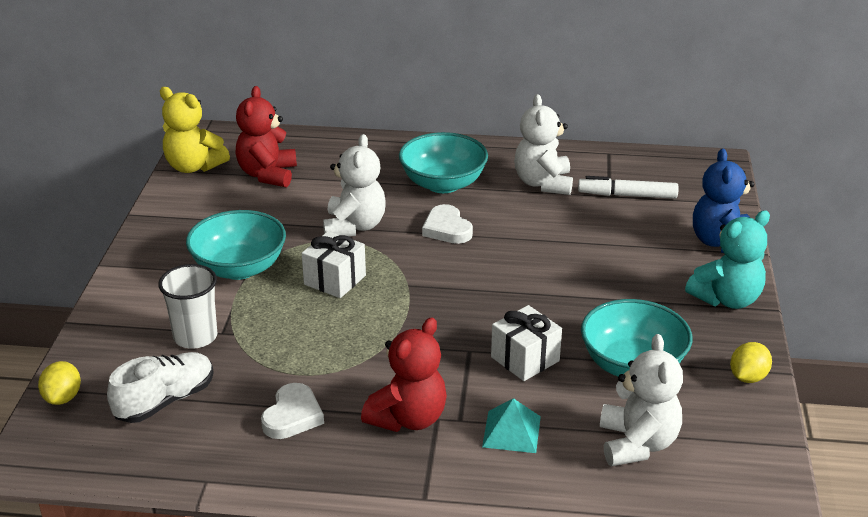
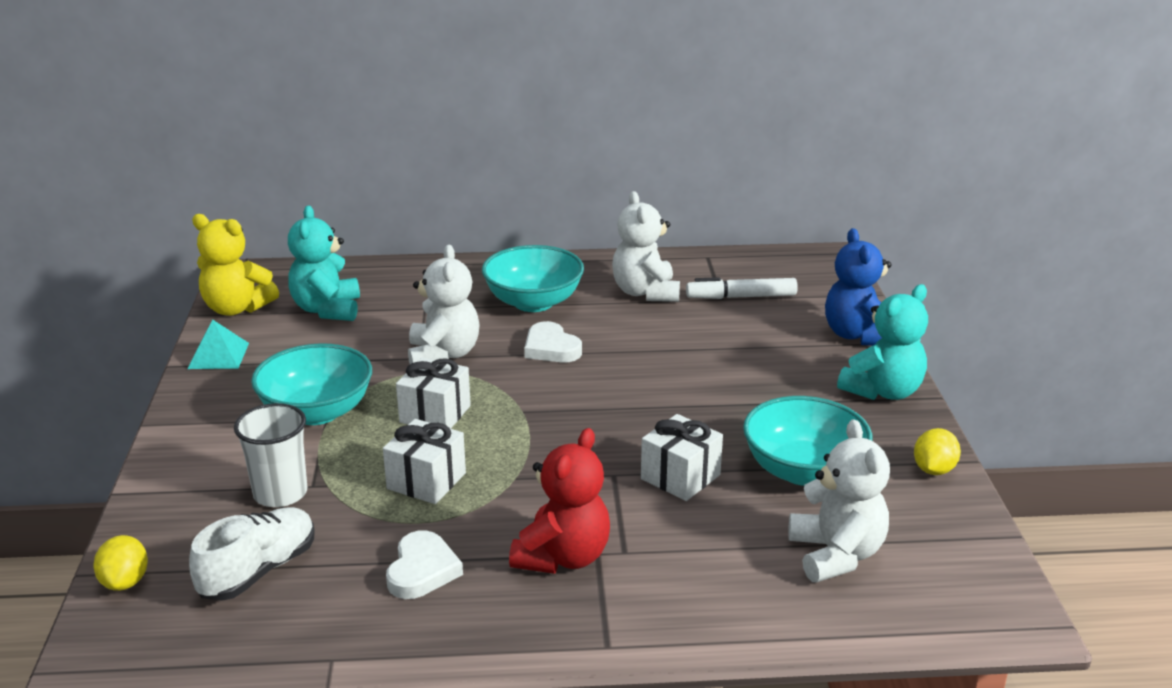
camera: 10 degrees left, 5 degrees down
(267, 174) = (327, 309): red teddy bear -> turquoise teddy bear
(314, 339) = (426, 481): none -> white gift
(511, 431) = (688, 558): turquoise pyramid -> turquoise pyramid (218, 355)

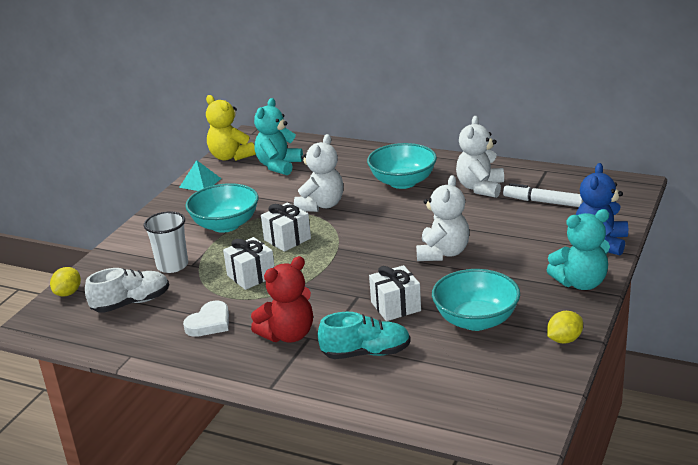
camera: 30 degrees right, 0 degrees up
(551, 348) = (388, 213): white heart -> none
(700, 555) = (366, 353): none -> turquoise shoe
(836, 554) = (447, 374): white teddy bear -> white teddy bear (443, 253)

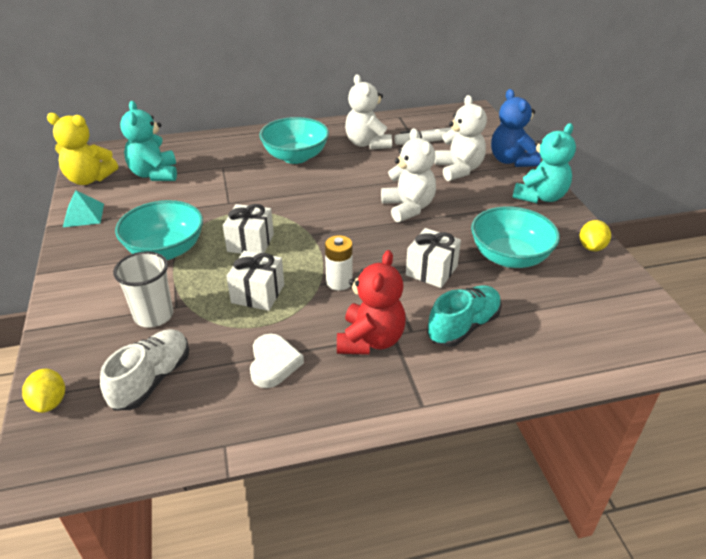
camera: 40 degrees left, 10 degrees up
(315, 289) = (339, 282): none -> white battery
(321, 205) = (244, 199): white teddy bear -> white teddy bear (459, 169)

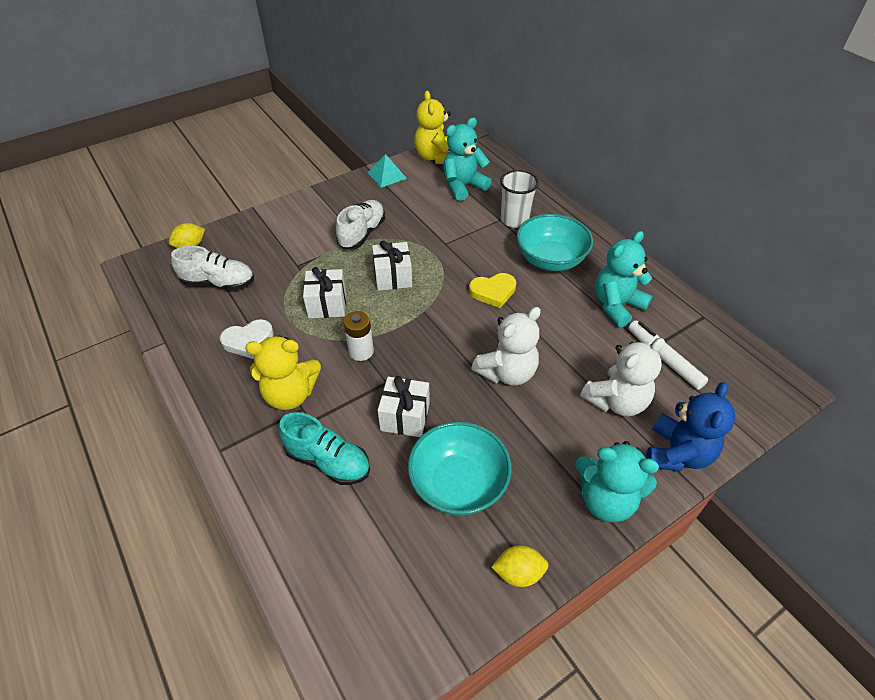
camera: 70 degrees right, 10 degrees up
(154, 315) = (283, 258): white cup -> white cup (514, 220)
(165, 250) = (362, 233): turquoise bowl -> white shoe
(313, 192) = (493, 292): none -> yellow heart
(367, 144) = (616, 305): white teddy bear -> turquoise teddy bear
(370, 340) = (290, 394): red teddy bear -> yellow teddy bear
(511, 160) = (677, 453): blue teddy bear -> blue teddy bear turned 150 degrees clockwise

